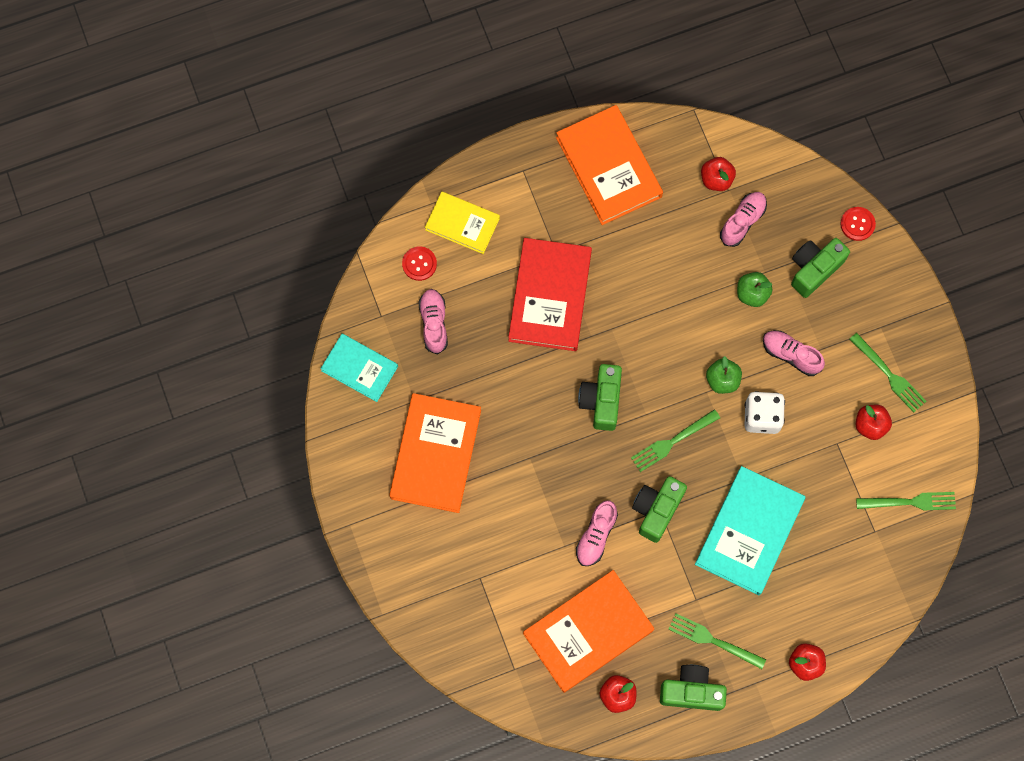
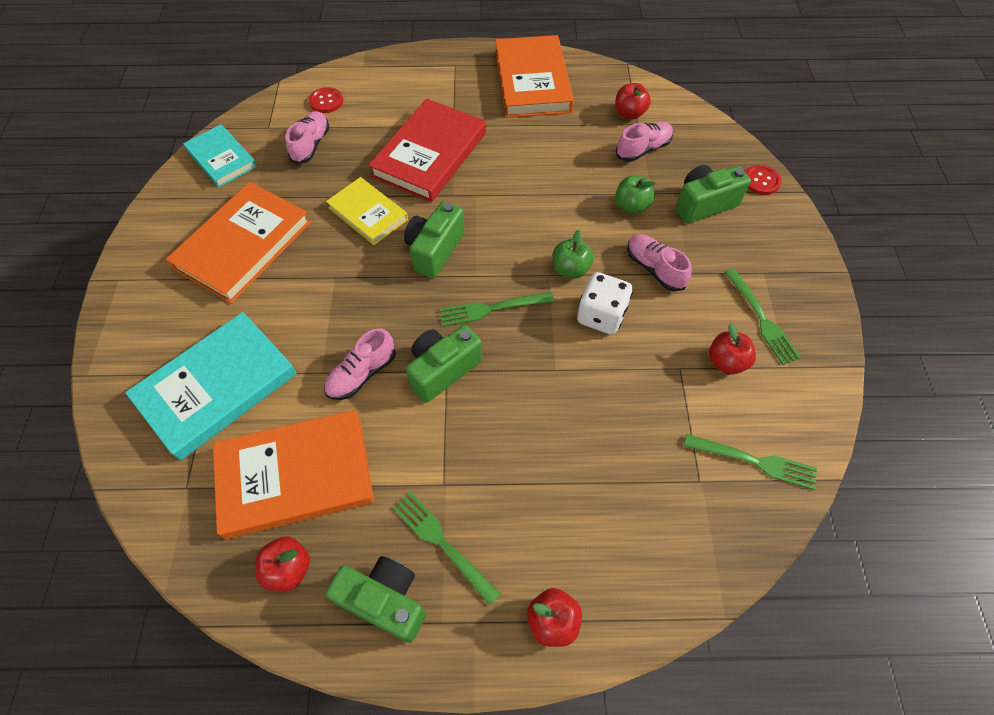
camera: 20 degrees right, 15 degrees down
(462, 224) = (381, 85): yellow book -> yellow book (368, 213)
(749, 532) = (541, 428): turquoise book -> turquoise book (217, 387)

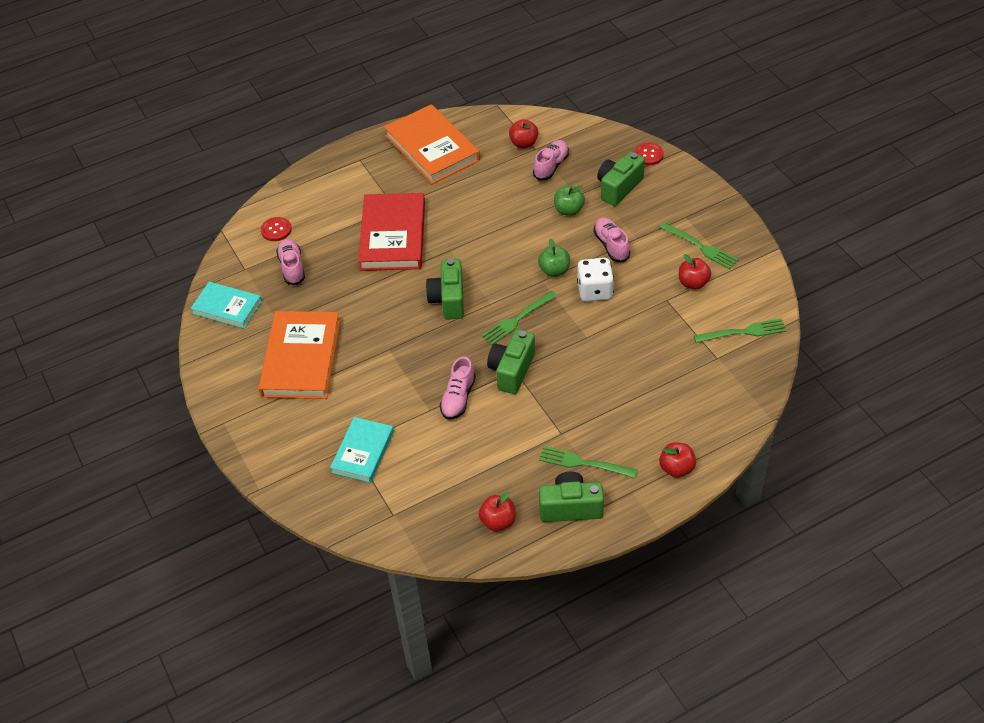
camera: 25 degrees left, 10 degrees down
(217, 387) = (363, 452): turquoise book -> turquoise book, size x0.61
(296, 476) = (461, 474): orange book -> none
(368, 213) = (379, 297): yellow book -> none
(654, 268) = (611, 245): pink shoe -> pink shoe turned 45 degrees clockwise

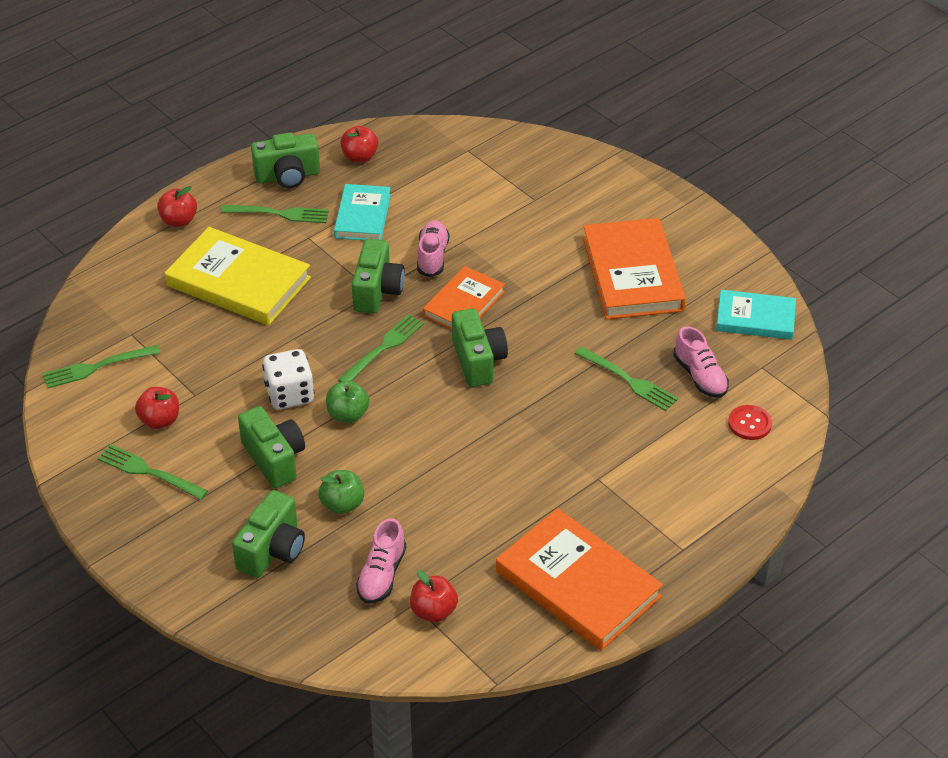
camera: 165 degrees right, 5 degrees down
(344, 271) = (628, 380): none -> green fork
(363, 452) = (520, 196): turquoise book -> turquoise book (362, 216)
(393, 236) = (583, 435): red book -> none
(445, 349) = (463, 304): none -> orange book
(611, 245) = (274, 459): pink shoe -> green camera
(626, 395) = (238, 282): none -> yellow book
(648, 155) = (230, 615): red button -> none

